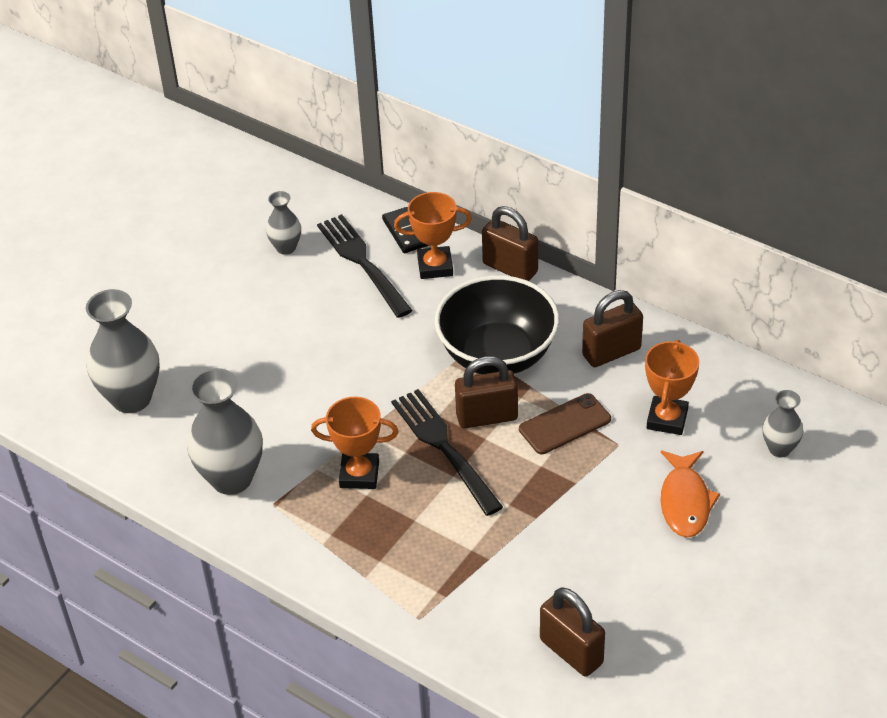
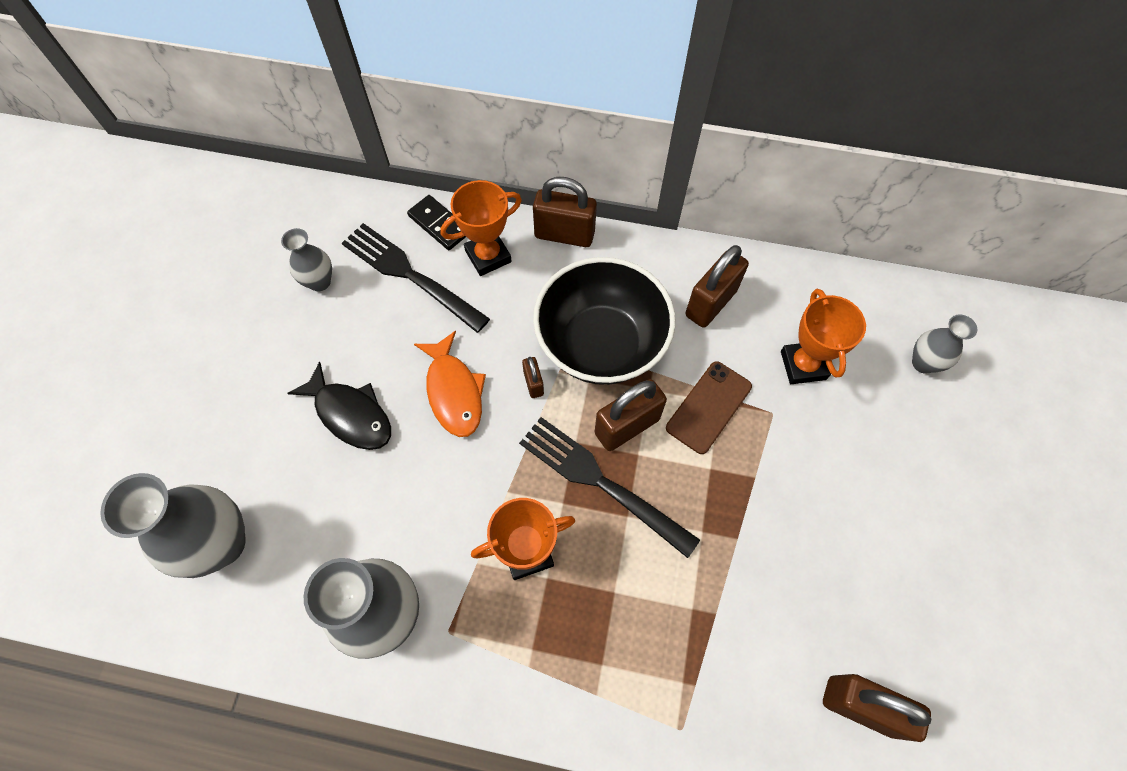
camera: 25 degrees left, 20 degrees up
(267, 345) = (350, 414): none -> black fish
(425, 366) = (533, 383): none -> brown padlock
(685, 501) = (871, 460): orange fish -> orange fish (454, 392)

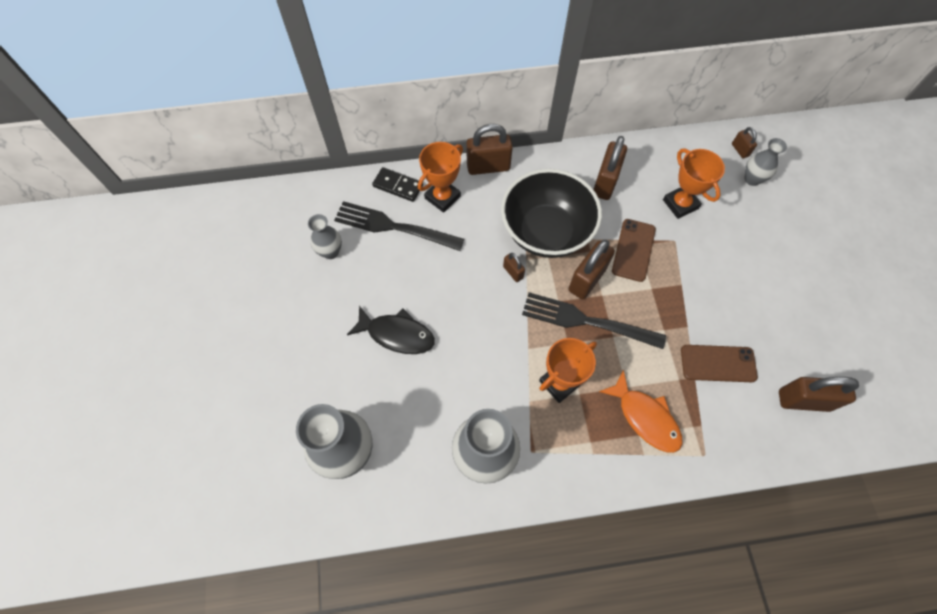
camera: 20 degrees left, 0 degrees up
(454, 392) = (462, 295): orange fish -> orange fish (645, 417)
(758, 607) = (718, 363): none -> brown phone
(923, 316) = (740, 150): none -> brown padlock

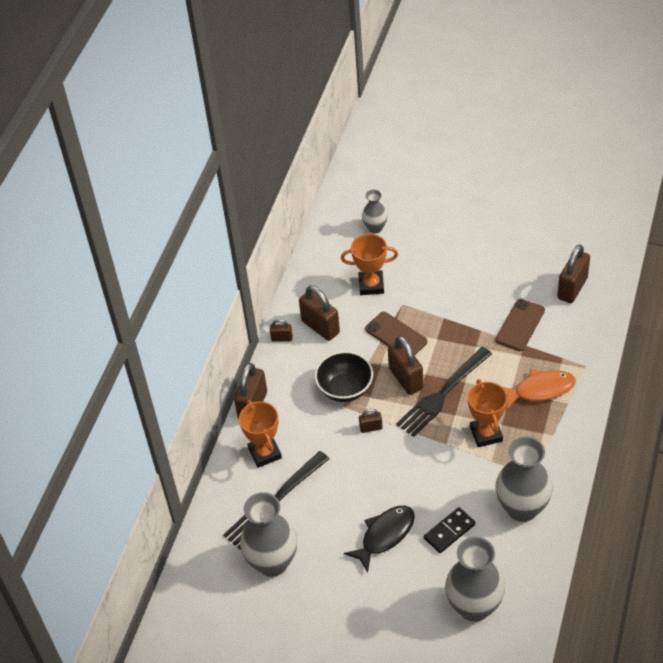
camera: 60 degrees left, 15 degrees down
(330, 252) = (272, 562): grey vase -> grey vase, size x1.85
(398, 186) = (231, 484): black domino -> black domino (449, 531)
(546, 232) = (345, 389): black bowl -> black bowl, size x0.64
(740, 150) = (343, 222): brown padlock -> brown padlock (282, 338)

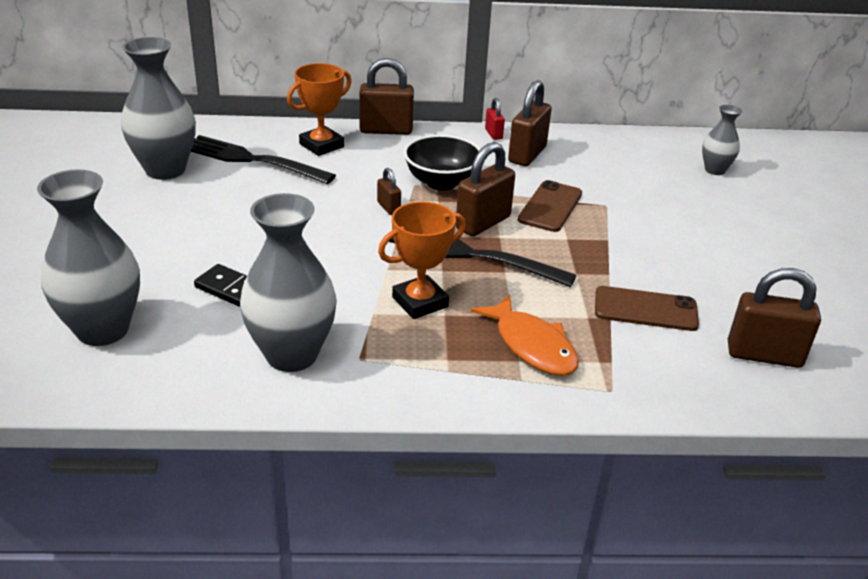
camera: 65 degrees right, 15 degrees down
(282, 338) = (493, 134): brown padlock -> red padlock
(371, 285) = (619, 179): orange trophy -> none
(385, 535) = (218, 239): black fish -> none

